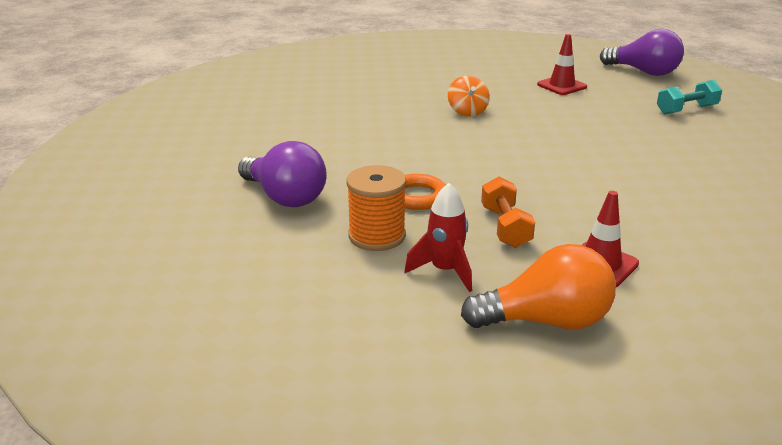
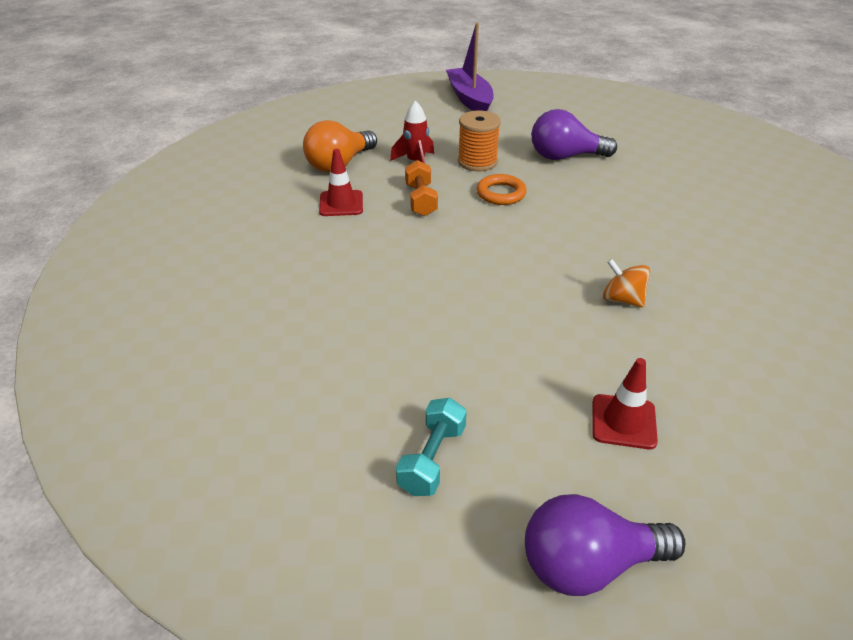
camera: 135 degrees right, 10 degrees up
(189, 335) = (470, 99): none -> purple boat
(505, 227) = (420, 200): orange dumbbell -> orange dumbbell turned 45 degrees clockwise

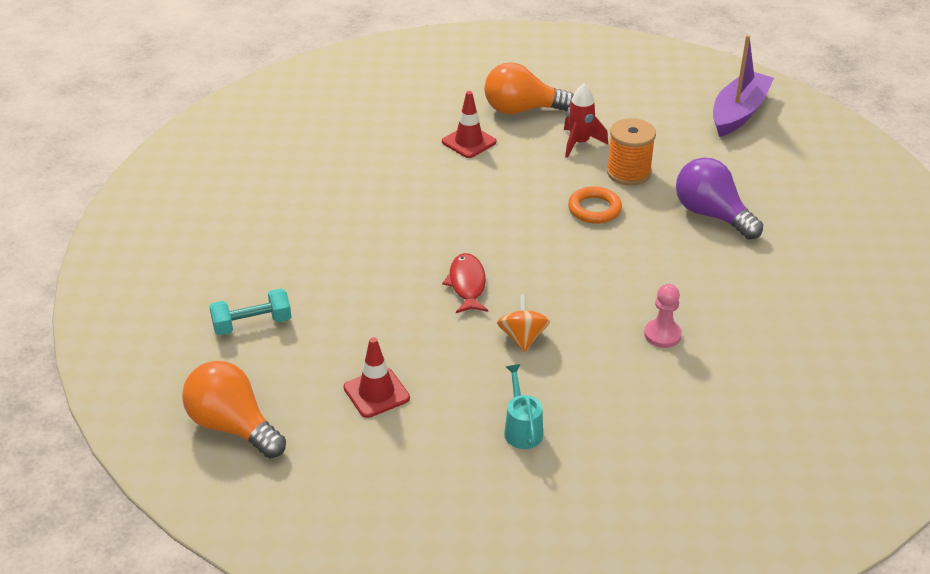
camera: 50 degrees right, 0 degrees up
(420, 200) = (526, 175): orange dumbbell -> none
(523, 293) = (467, 284): none -> red fish
(589, 565) = (233, 426): purple light bulb -> orange light bulb
(679, 237) = (662, 335): none -> pink pawn
(742, 357) = (522, 429): none -> turquoise watering can

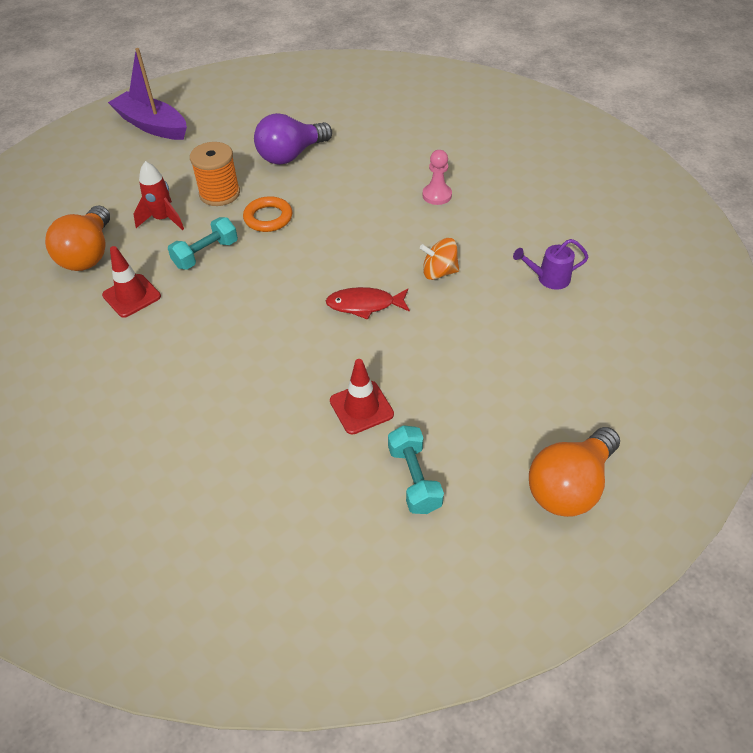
camera: 85 degrees left, 10 degrees up
(376, 393) = (513, 371): red traffic cone -> red traffic cone (361, 407)
(522, 429) = (548, 278): turquoise watering can -> purple watering can
(531, 176) = (206, 254): none -> turquoise dumbbell

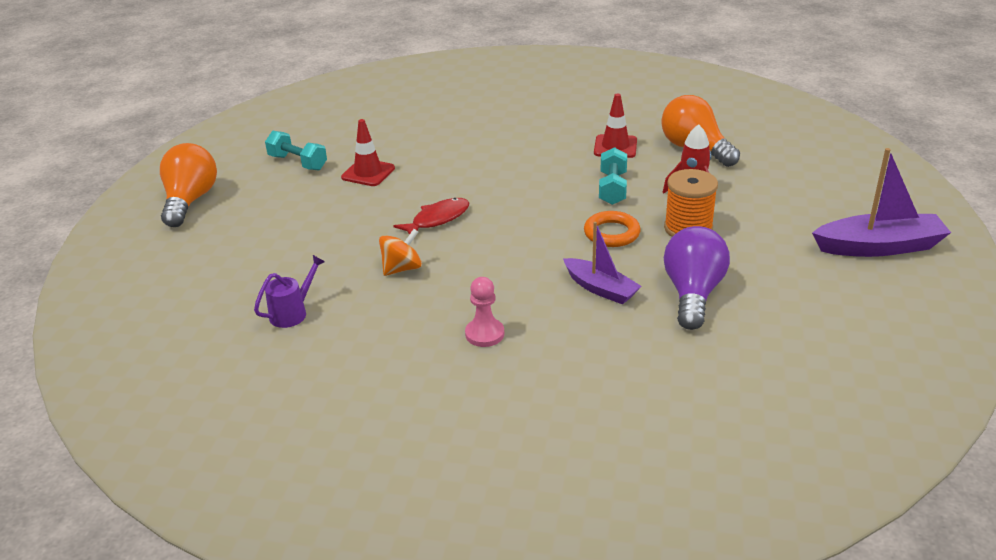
camera: 140 degrees right, 15 degrees down
(334, 185) = (600, 289): none -> purple boat

